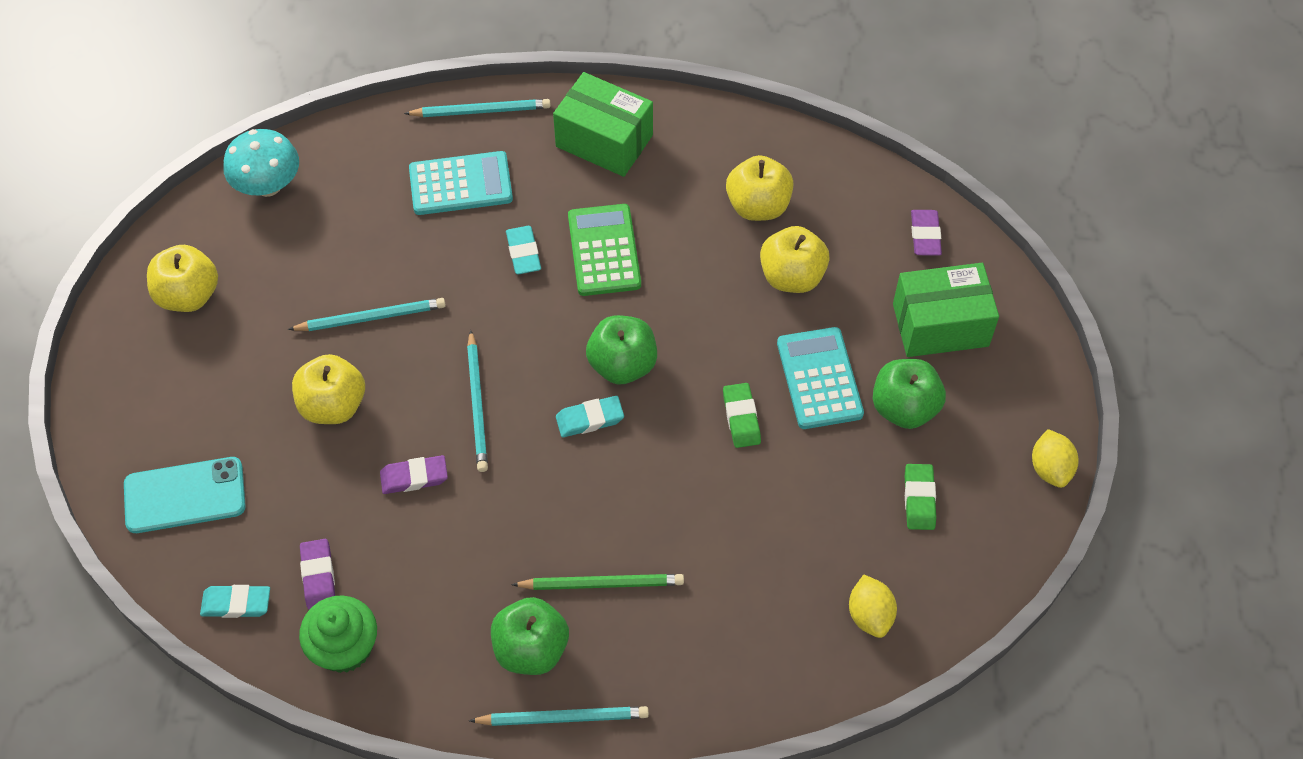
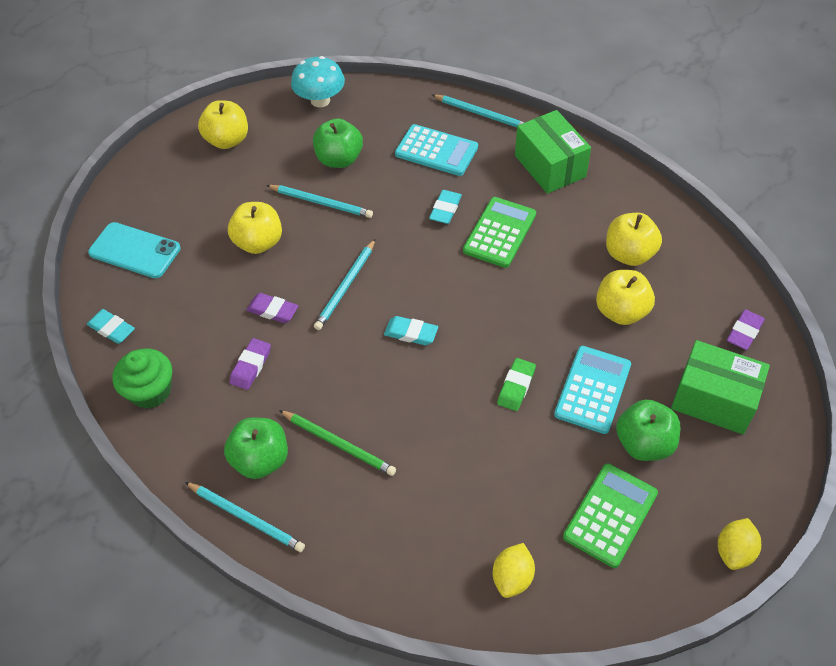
camera: 35 degrees right, 5 degrees down
(318, 576) = (170, 339): purple eraser -> purple eraser (251, 366)
(622, 365) = (458, 310): green apple -> green apple (339, 159)
(919, 499) = (610, 515): green eraser -> green calculator

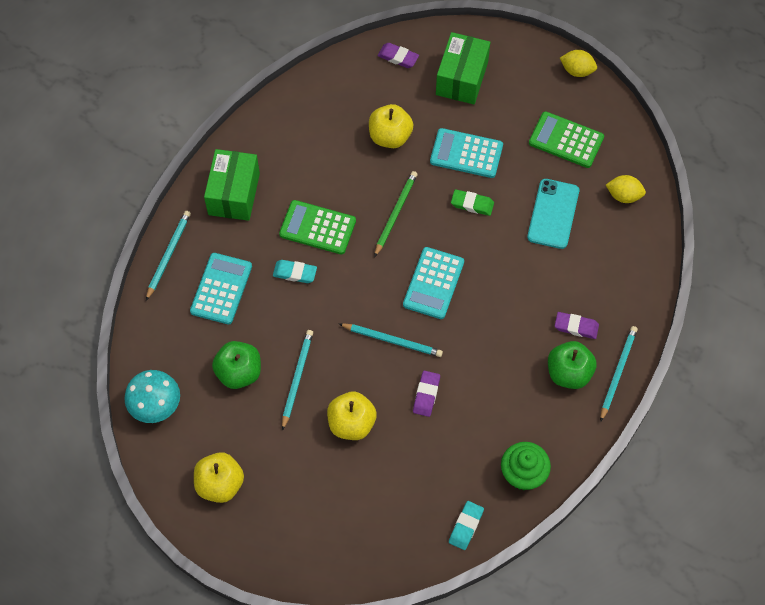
camera: 100 degrees left, 10 degrees up
(134, 251) = (374, 533): turquoise phone -> turquoise phone (553, 214)
(251, 366) = (485, 400): purple eraser -> purple eraser (576, 327)
(339, 444) = (544, 320): green pencil -> green pencil (395, 213)
(411, 333) = (433, 283): turquoise eraser -> turquoise calculator
(550, 166) = (234, 194): green box -> green box turned 45 degrees counterclockwise
(629, 254) = (330, 132): yellow apple -> none
(644, 443) = (506, 121): green apple -> none

